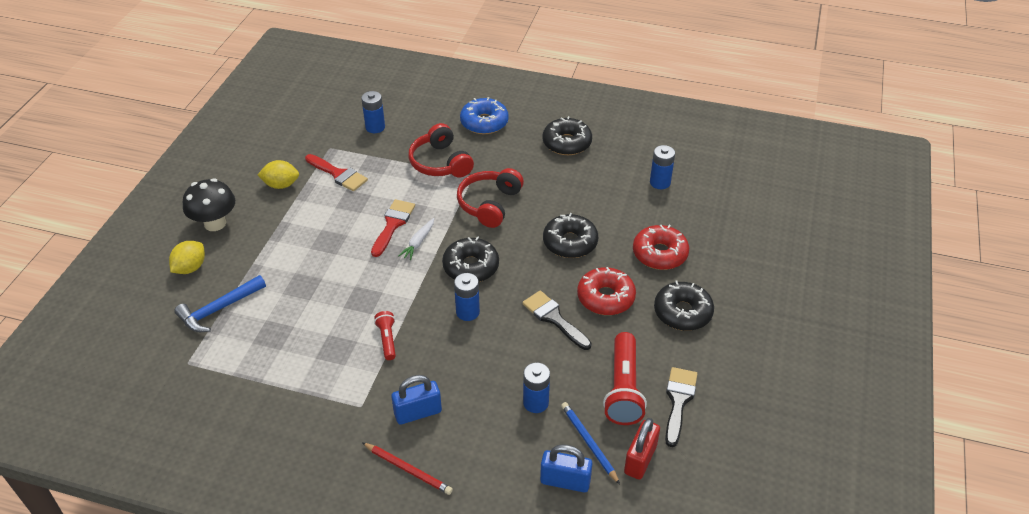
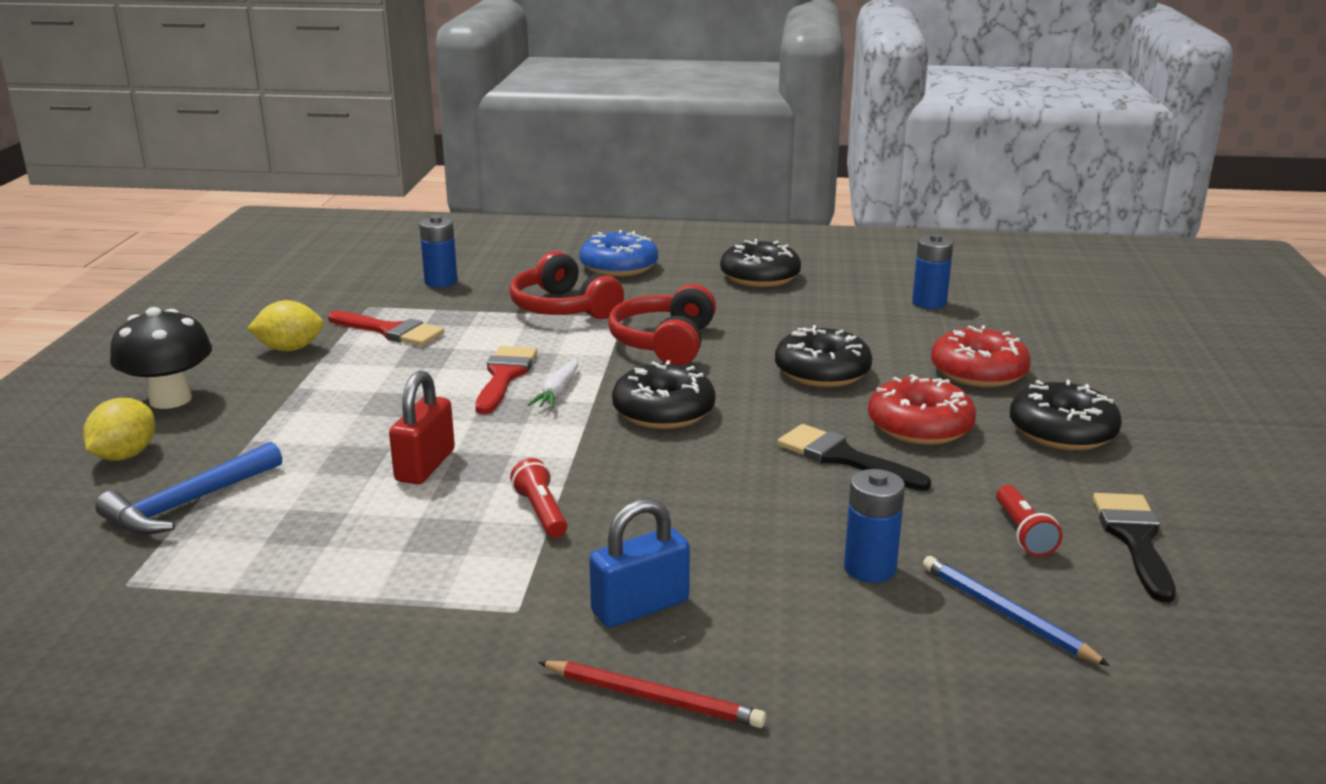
camera: 10 degrees left, 20 degrees down
(467, 312) = (682, 464): blue battery -> none
(565, 481) = (994, 677): blue padlock -> none
(623, 389) = (1023, 533): red flashlight -> red flashlight, size x0.52
(640, 459) = (1121, 627): red padlock -> red padlock (425, 466)

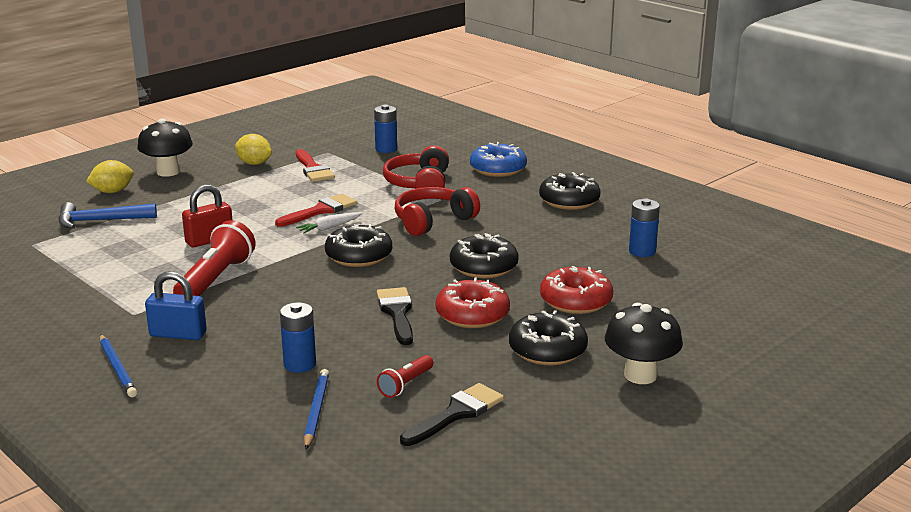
camera: 40 degrees right, 0 degrees up
(541, 512) = (216, 280): red flashlight -> red flashlight, size x1.91
(653, 698) = (117, 368): red pencil -> blue pencil
(1182, 420) = (640, 375): none -> black mushroom

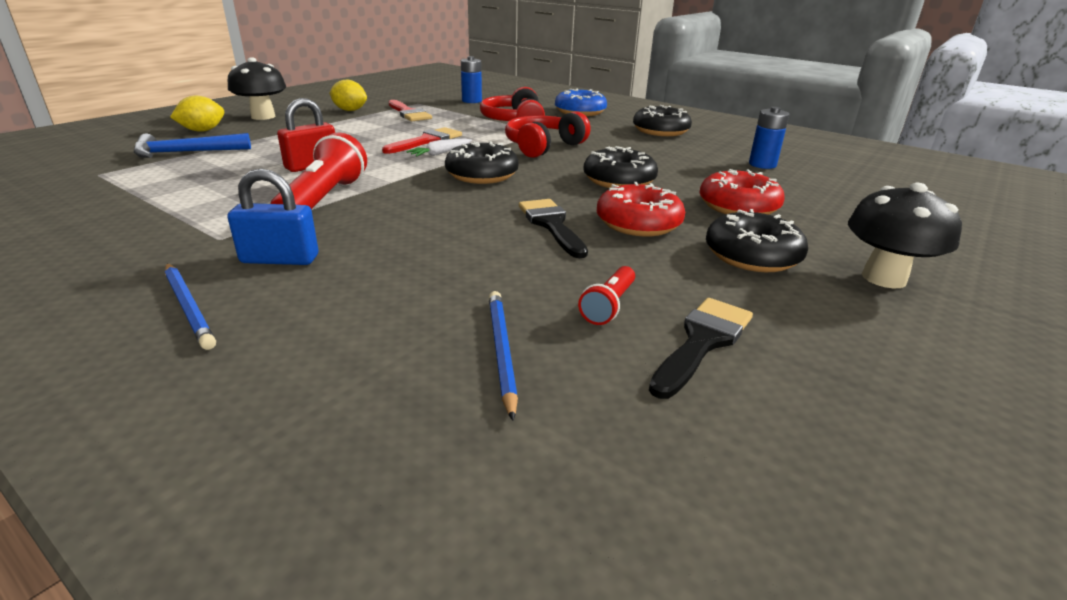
camera: 10 degrees left, 5 degrees up
(300, 364) = (454, 288): blue battery -> none

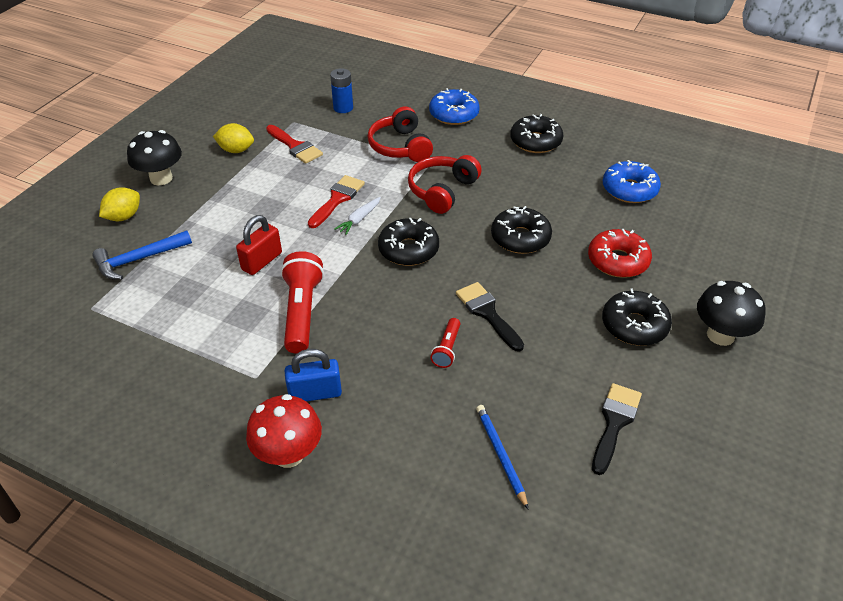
camera: 10 degrees left, 15 degrees up
(189, 307) = (289, 454): blue pencil -> red mushroom
(608, 306) = (552, 399): red flashlight -> red flashlight (447, 349)
(638, 223) = (549, 299): red donut -> none
(762, 164) = (629, 189): blue battery -> blue donut

